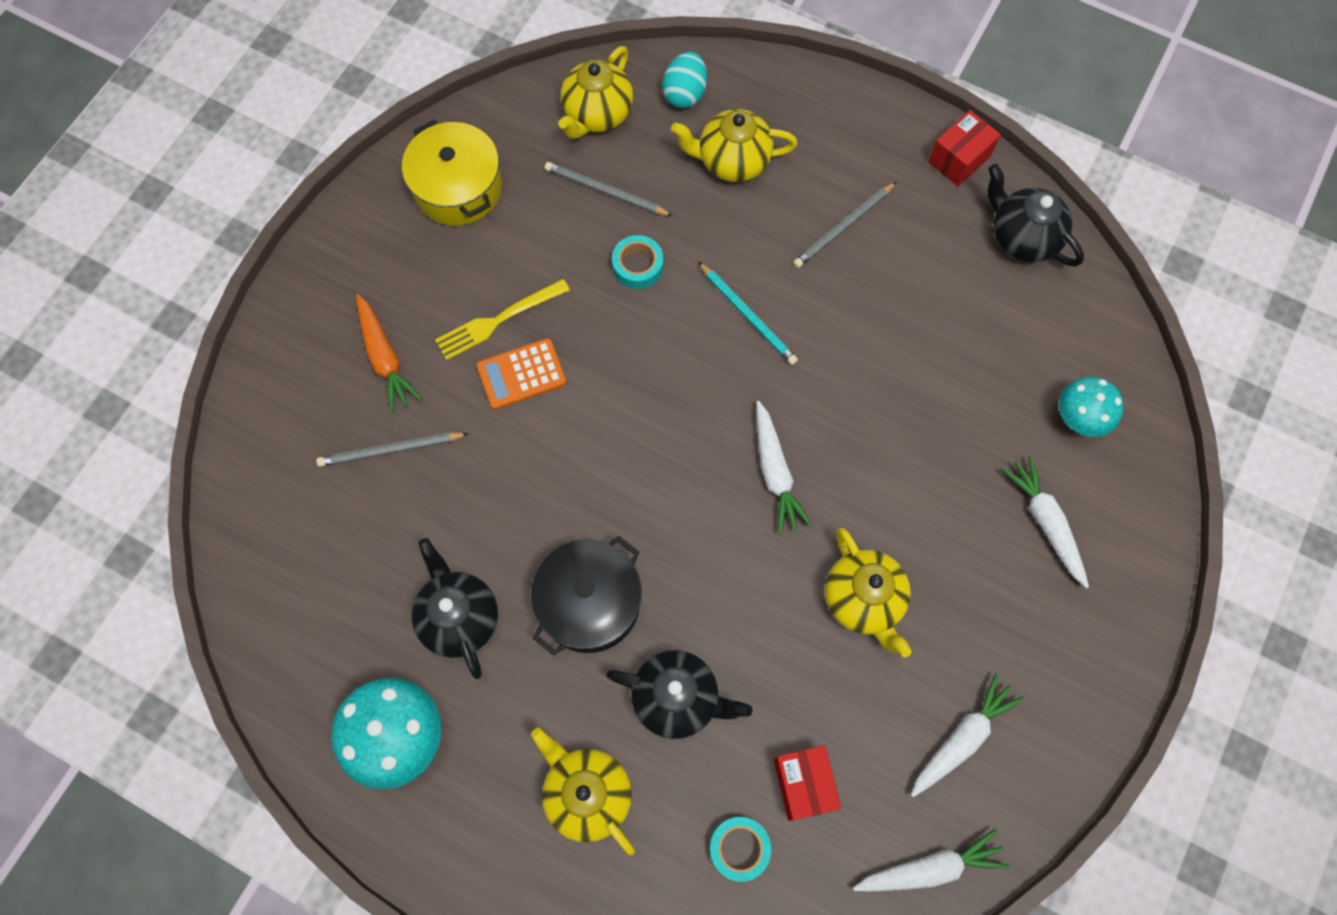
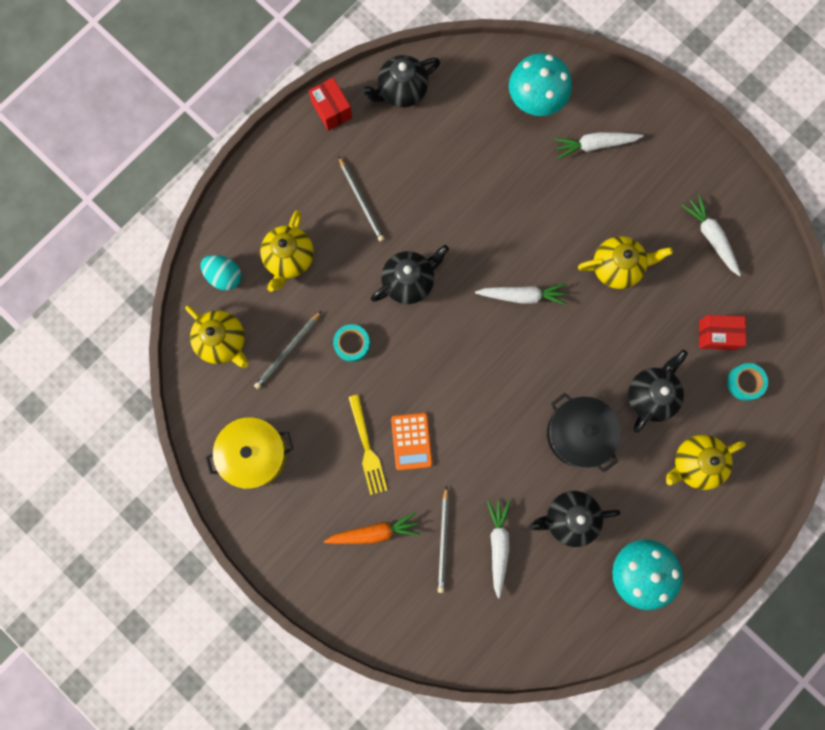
camera: 75 degrees left, 10 degrees up
(748, 315) = (409, 281): turquoise pencil -> black teapot
(929, 868) = (778, 279): white carrot -> white carrot (498, 545)
(1077, 420) = (535, 103): turquoise mushroom -> turquoise mushroom, size x1.55

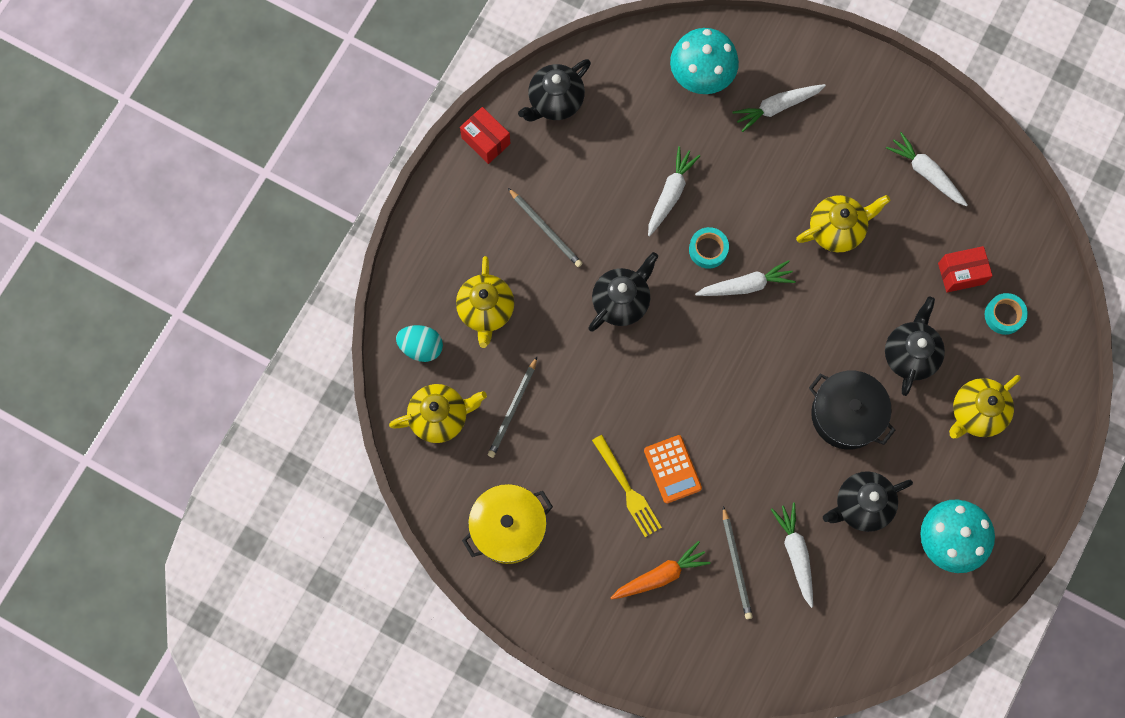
camera: 15 degrees left, 5 degrees down
(223, 341) = (440, 417): yellow teapot -> yellow teapot turned 45 degrees counterclockwise
(352, 344) = (579, 383): turquoise tape -> turquoise tape (708, 249)
(479, 198) = (670, 194): none -> white carrot

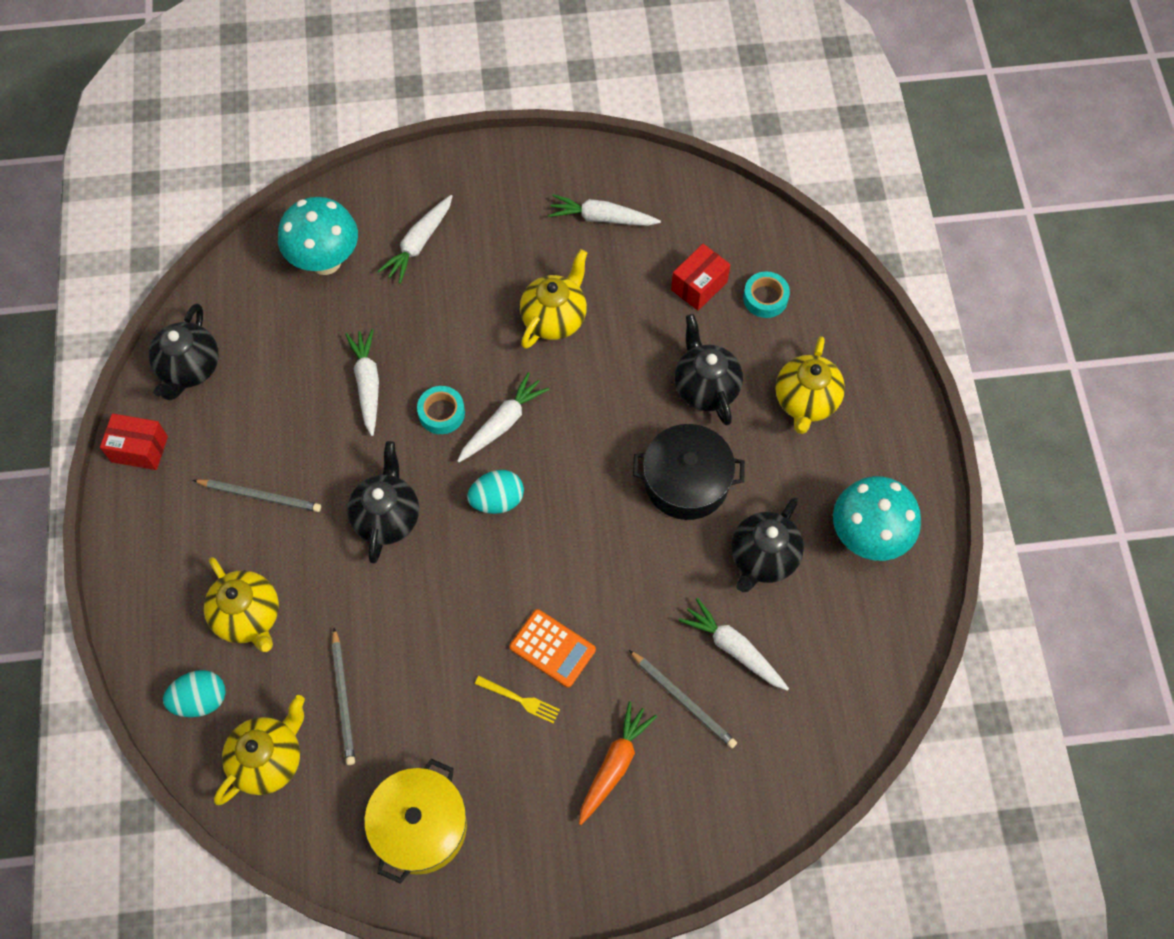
camera: 35 degrees left, 10 degrees down
(627, 489) = (520, 700): yellow fork -> yellow fork, size x0.64
(704, 339) = (497, 500): none -> turquoise egg

